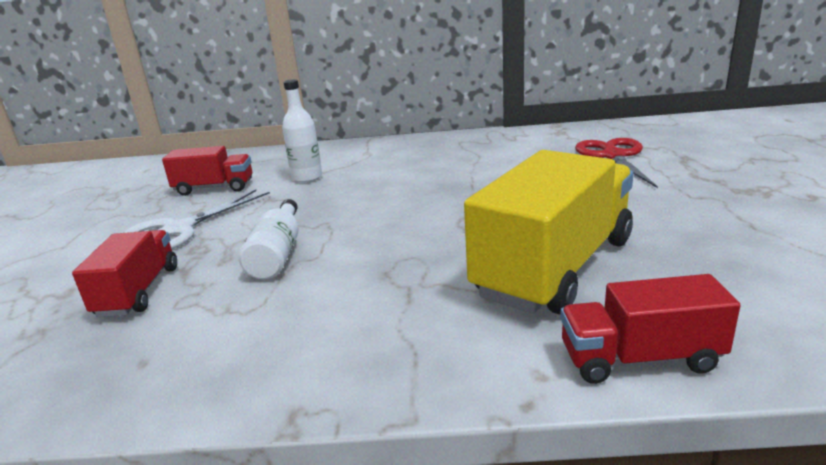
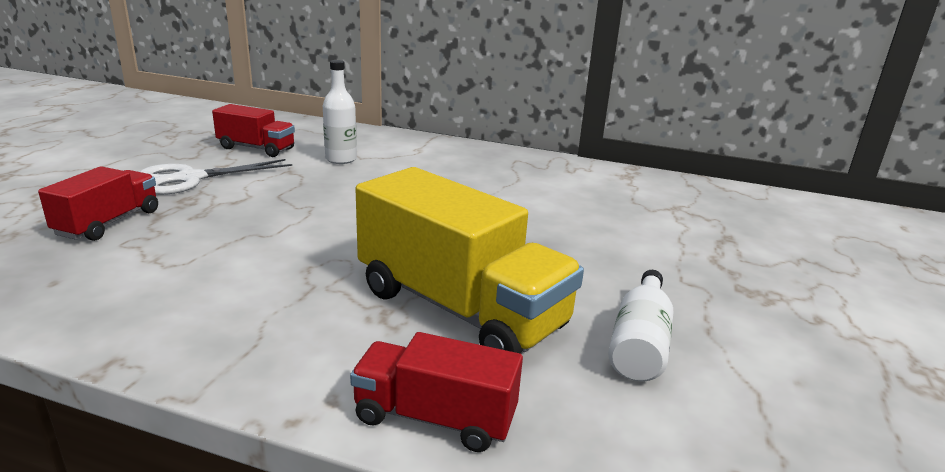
camera: 15 degrees right, 0 degrees up
(278, 254) = (243, 223): white bottle -> white bottle (640, 343)
(555, 267) = (460, 309): yellow truck -> yellow truck turned 75 degrees clockwise
(613, 156) = (651, 215): red scissors -> none

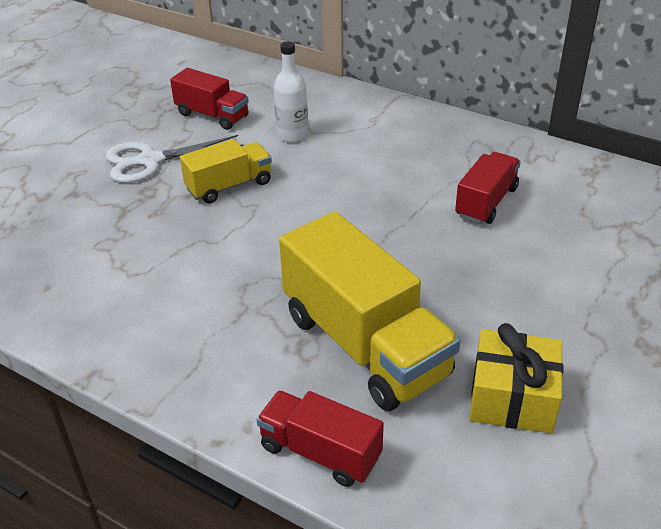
camera: 15 degrees right, 15 degrees up
(109, 223) = (83, 219): red truck -> red truck (486, 202)
(280, 194) = (229, 186): none -> yellow truck
(640, 343) = (512, 398): white bottle -> yellow gift

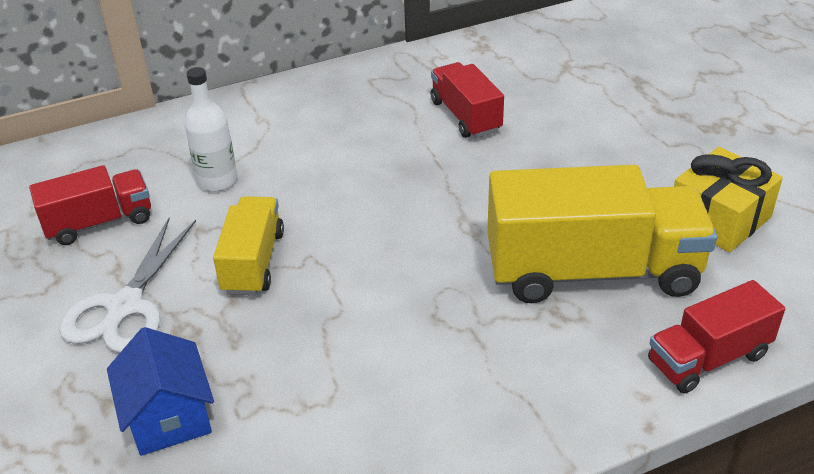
camera: 55 degrees left, 0 degrees up
(76, 220) = (169, 417): none -> blue house

